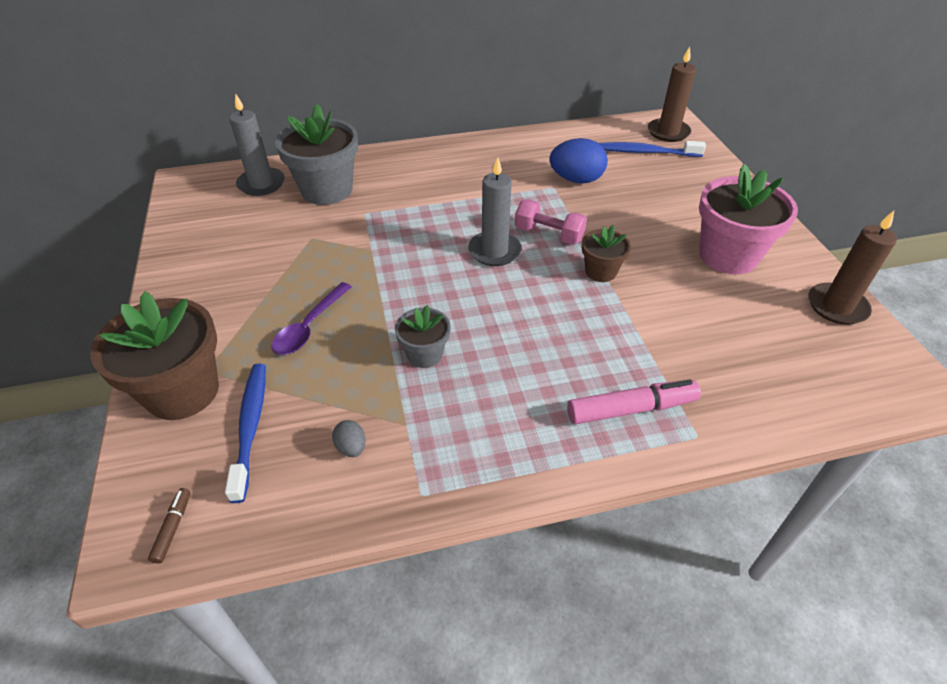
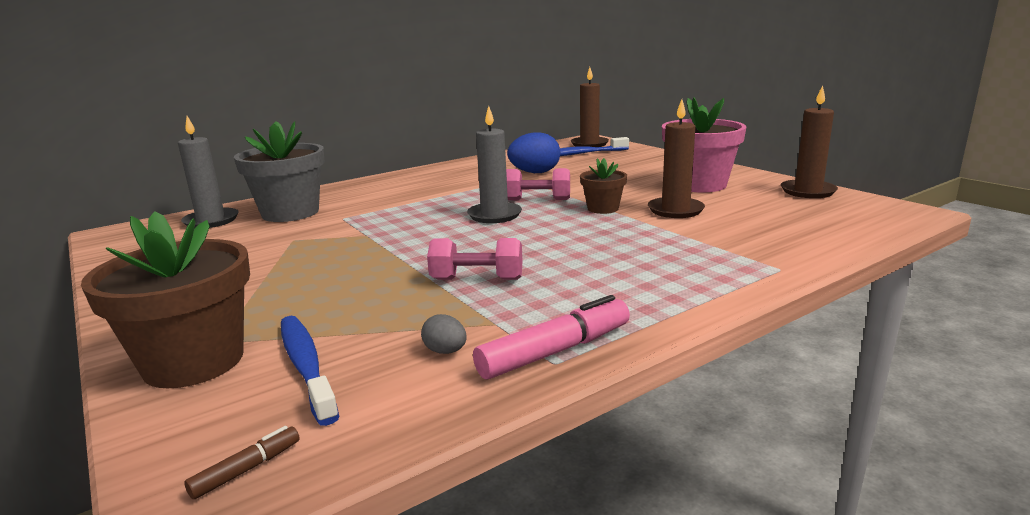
camera: 20 degrees left, 25 degrees down
(173, 528) = (246, 469): brown marker -> brown marker turned 60 degrees clockwise
(309, 327) = (332, 288): purple spoon -> none
(425, 354) = (477, 279): grey flower pot -> pink dumbbell
(631, 409) = (707, 268): pink marker -> pink marker (555, 351)
(669, 298) = (675, 210): none -> brown candle

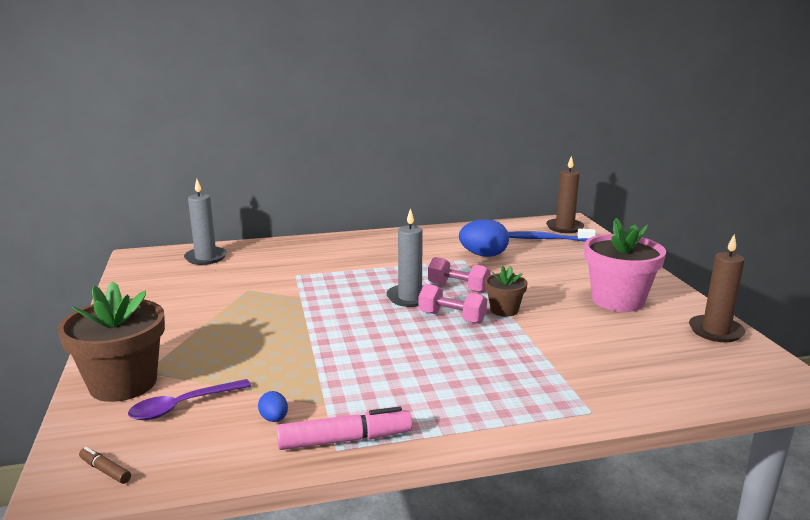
camera: 20 degrees right, 0 degrees up
(246, 469) = (105, 470): brown marker -> brown marker turned 120 degrees counterclockwise
(290, 213) = (263, 261): grey flower pot -> none
(306, 366) = (183, 406): blue toothbrush -> purple spoon
(445, 351) = (274, 419): grey egg -> blue egg
(477, 279) = (344, 360): pink dumbbell -> pink dumbbell (452, 317)
(675, 210) = (565, 326): brown candle -> none

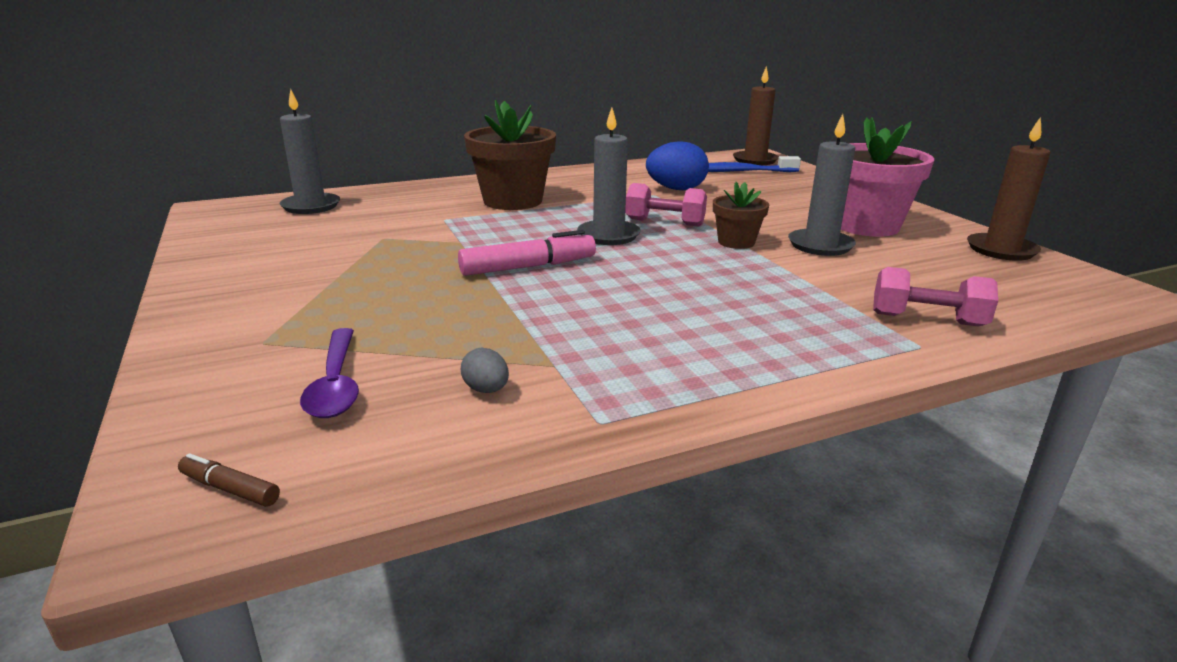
camera: 10 degrees left, 5 degrees up
(123, 383) = (229, 361): brown flower pot -> brown flower pot (513, 201)
(183, 406) = (336, 384): purple spoon -> purple spoon turned 60 degrees counterclockwise
(274, 419) = (486, 389): blue egg -> grey egg
(344, 440) = (606, 409): pink marker -> pink marker (528, 267)
(452, 317) = (675, 253): pink dumbbell -> pink dumbbell (927, 320)
(569, 317) = (820, 245): none -> grey candle

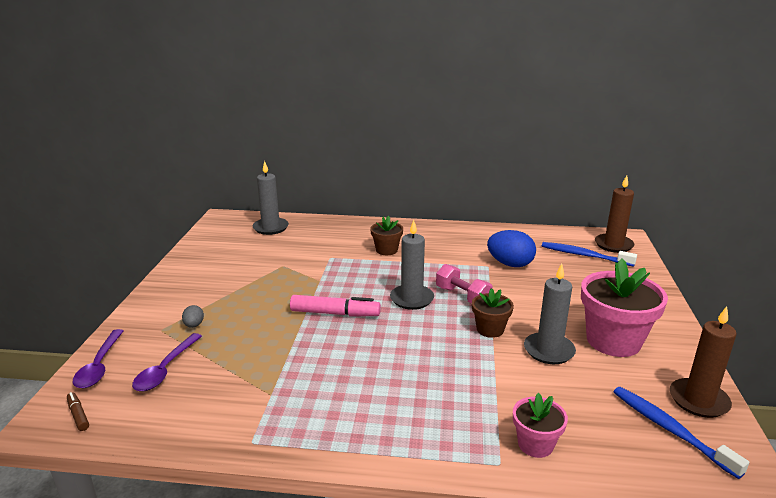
camera: 30 degrees right, 0 degrees up
(192, 414) = (99, 366): none -> purple spoon
(486, 389) = (223, 399): grey egg -> grey egg (194, 325)
(513, 201) = (386, 250): brown flower pot -> brown flower pot, size x0.53
(927, 320) = (535, 444): pink dumbbell -> pink flower pot
(1015, 276) = (670, 430): none -> blue toothbrush

